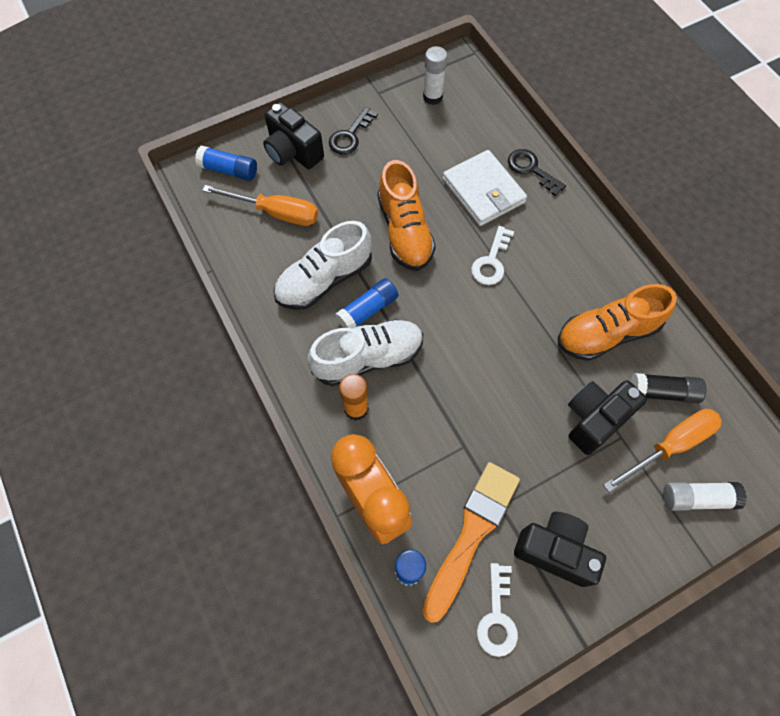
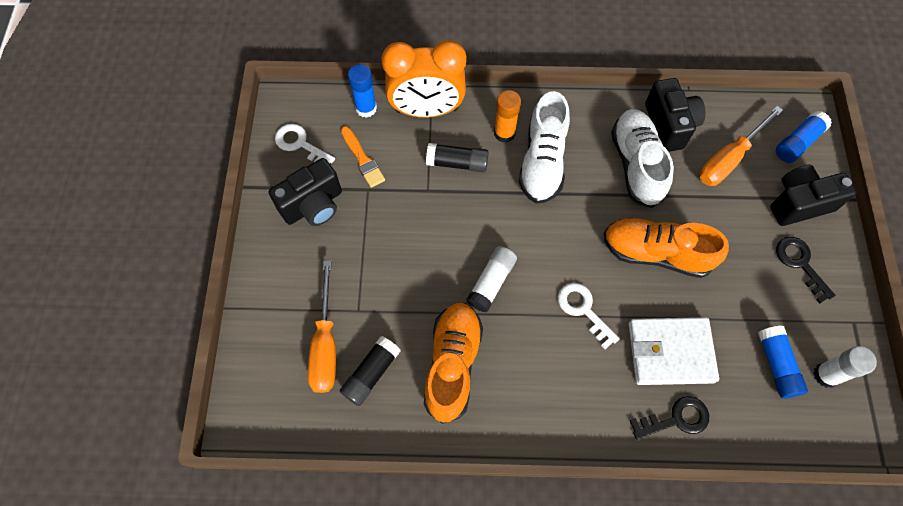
camera: 120 degrees right, 0 degrees up
(367, 310) = (588, 183): blue glue stick -> blue glue stick (776, 365)
(417, 435) = (457, 163): none -> black glue stick
(471, 533) = (362, 159): orange brush -> orange brush, size x0.55
(594, 419) = (385, 299): black camera -> black camera (669, 125)
(697, 498) = (274, 334): white glue stick -> white glue stick (491, 282)

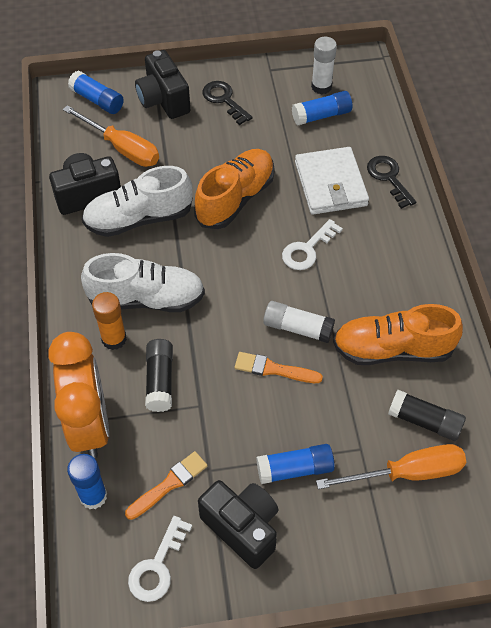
camera: 100 degrees left, 10 degrees down
(352, 253) = (295, 469): none -> blue glue stick
(451, 253) = (273, 369): none -> orange brush
(656, 253) = (235, 198): orange shoe -> orange shoe turned 150 degrees counterclockwise
(800, 264) = (224, 100): black key -> black key turned 90 degrees clockwise

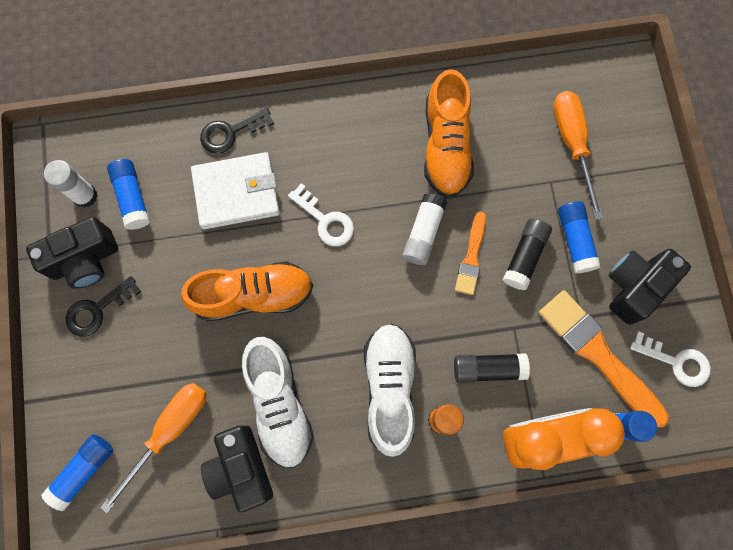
camera: 90 degrees left, 20 degrees up
(163, 100) = (91, 385): black camera -> black camera (85, 260)
(169, 484) = (598, 354): orange brush -> orange brush, size x1.81
(235, 198) = (253, 295): orange shoe -> orange shoe turned 135 degrees clockwise
(424, 421) = (520, 125): black glue stick -> black glue stick (524, 257)

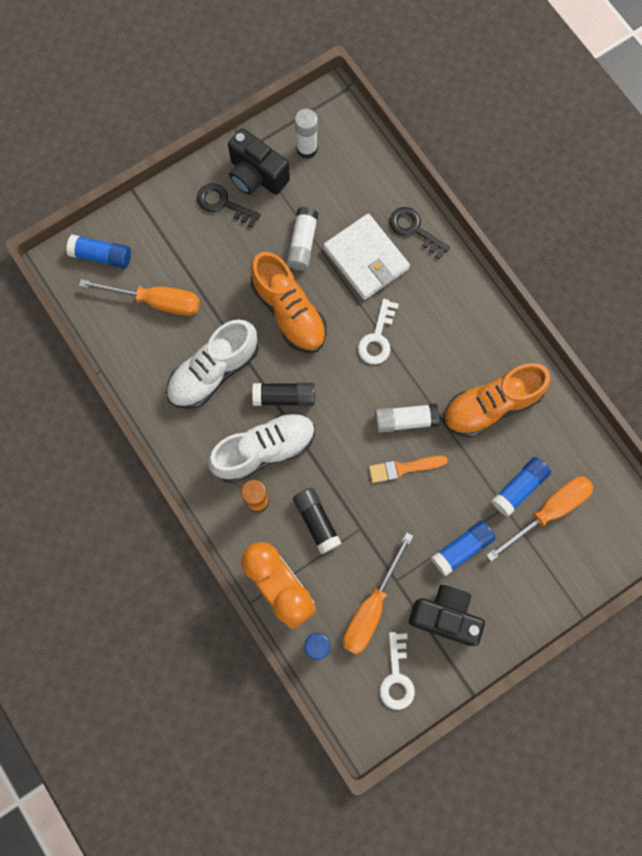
camera: 65 degrees right, 0 degrees up
(132, 198) = (322, 183): blue glue stick -> blue glue stick (519, 488)
(186, 248) = (302, 243): none -> white glue stick
(241, 468) = (153, 366): black camera -> none
(524, 257) = (426, 512): black glue stick -> black glue stick (284, 397)
(598, 354) = (371, 607): orange brush -> orange screwdriver

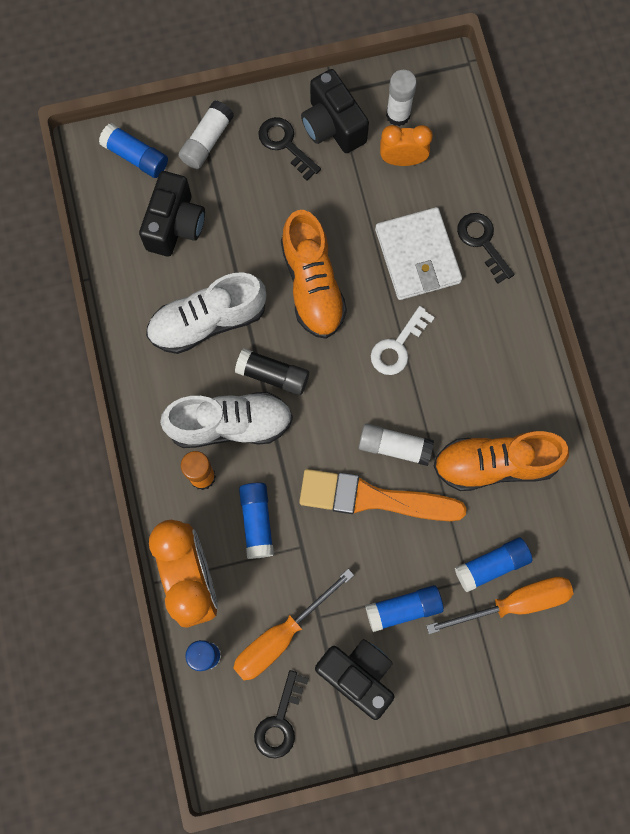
camera: 20 degrees right, 0 degrees up
(156, 301) = (175, 225): orange screwdriver -> black camera
(302, 243) = (354, 216): white glue stick -> white glue stick (207, 141)
(316, 521) = (257, 521): black glue stick -> blue glue stick
(324, 184) = (402, 160): none -> orange clock
(396, 677) = (280, 721): white key -> black key
(404, 468) = (373, 498): orange brush -> orange brush, size x1.81

